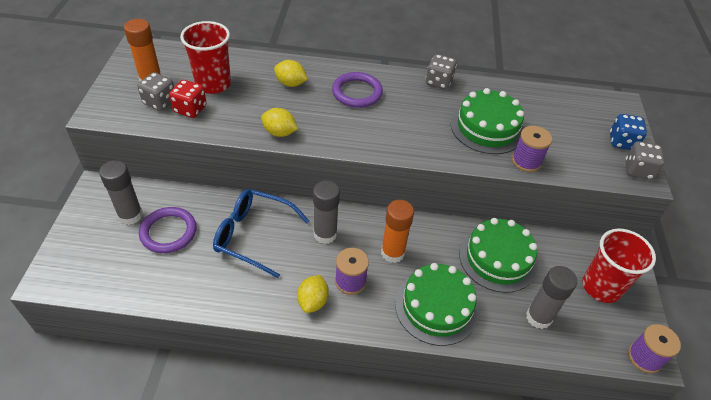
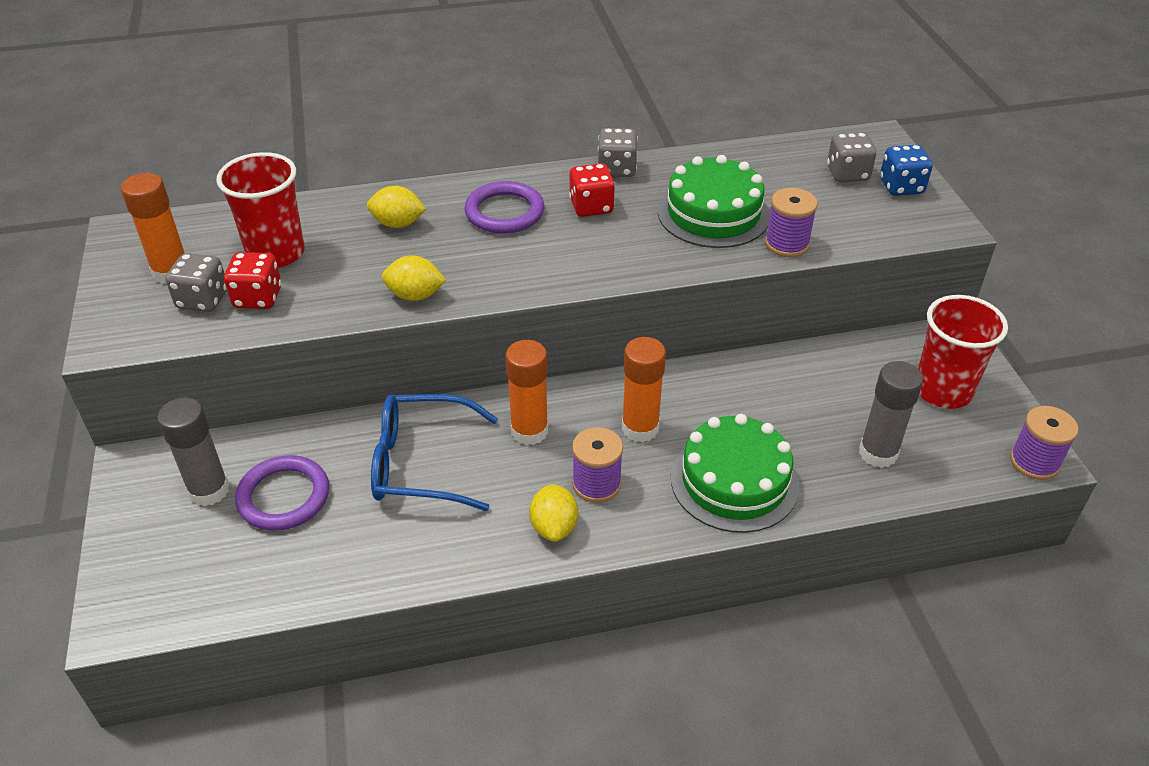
camera: 15 degrees left, 5 degrees down
(325, 234) = (529, 431): grey glue stick -> orange glue stick
(411, 103) = (591, 207): none -> red dice
(498, 258) = (790, 394): green cake -> none
(638, 170) = (937, 217): grey dice -> grey dice (847, 174)

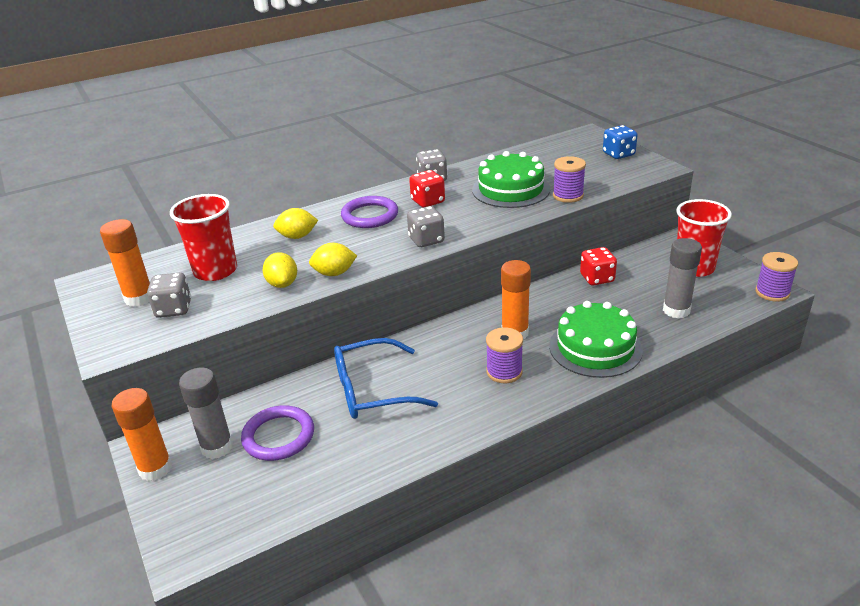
camera: 15 degrees left, 10 degrees down
(258, 298) = (216, 299): red dice -> red dice (597, 278)
(529, 431) = (439, 352): orange glue stick -> orange glue stick (155, 468)
(554, 527) = (489, 404): yellow lemon -> yellow lemon (282, 284)
(847, 174) = (581, 154): grey dice -> grey dice (426, 240)

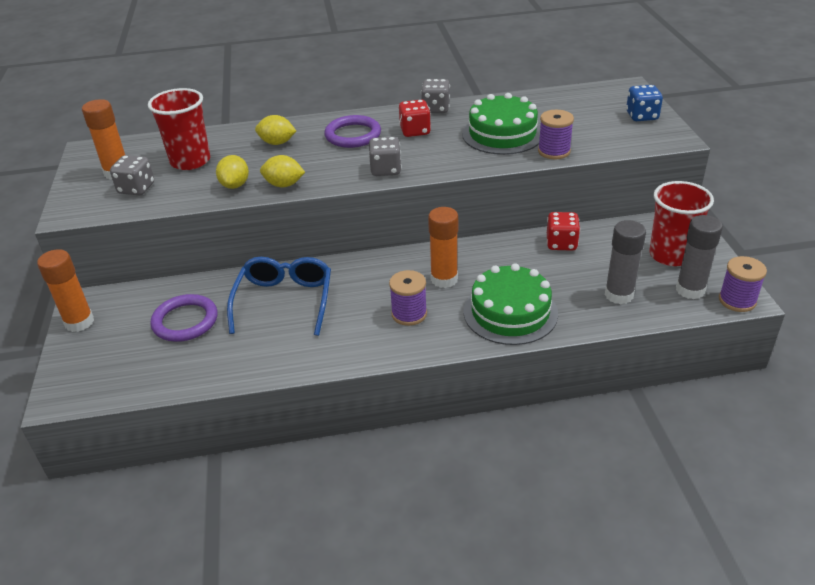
camera: 20 degrees right, 5 degrees up
(217, 447) = (133, 317): grey glue stick -> grey glue stick (690, 290)
(372, 390) = (284, 301): blue glasses -> blue glasses turned 90 degrees clockwise

